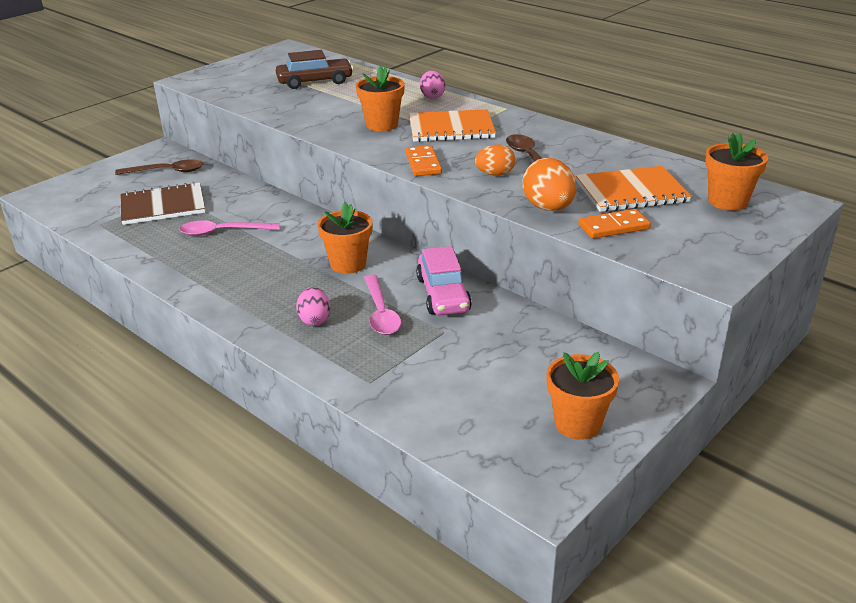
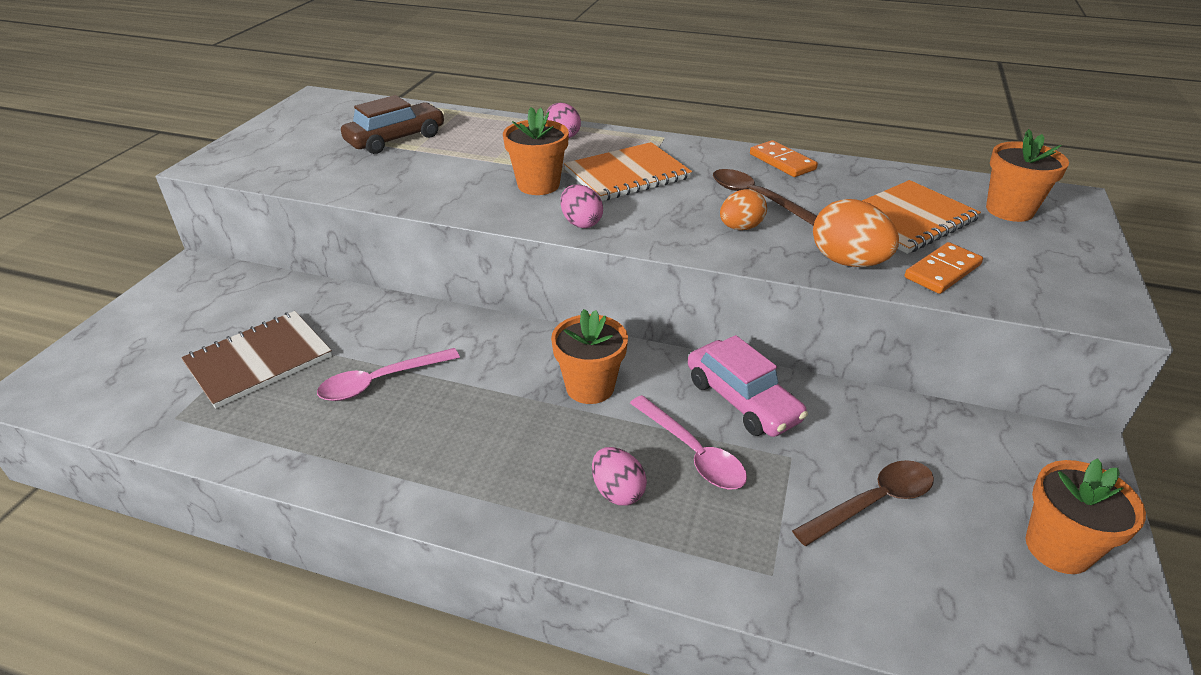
camera: 25 degrees left, 5 degrees up
(167, 171) = (227, 302): brown spoon -> brown spoon (873, 502)
(386, 152) = (581, 223): none -> pink egg
(423, 163) = (642, 230): orange domino -> orange domino (782, 162)

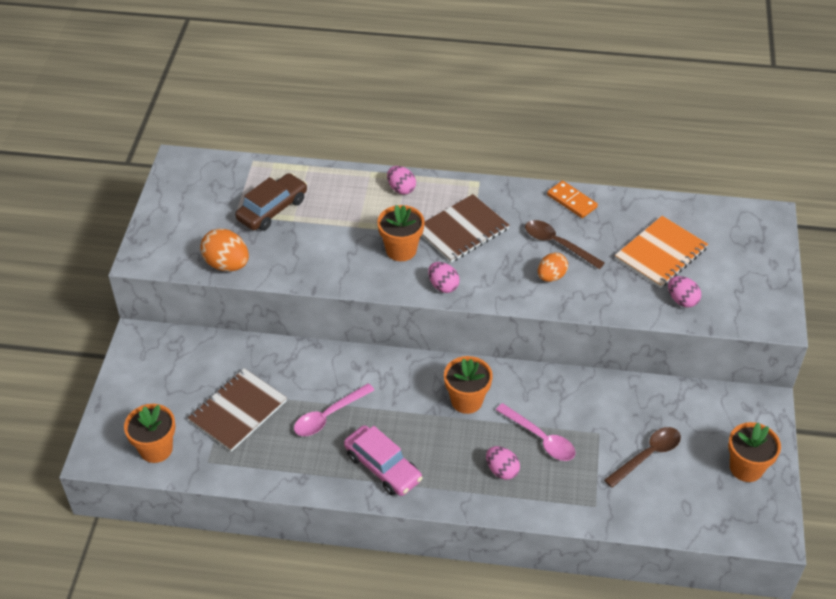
camera: 10 degrees left, 10 degrees up
(627, 174) = (462, 230): orange notebook -> brown notebook
(742, 400) = (565, 397): pink car -> pink car (383, 467)
(847, 262) = (623, 300): orange egg -> orange egg (227, 264)
(942, 271) = (682, 300): orange domino -> pink egg
(1009, 210) = (728, 235): orange flower pot -> orange flower pot (156, 449)

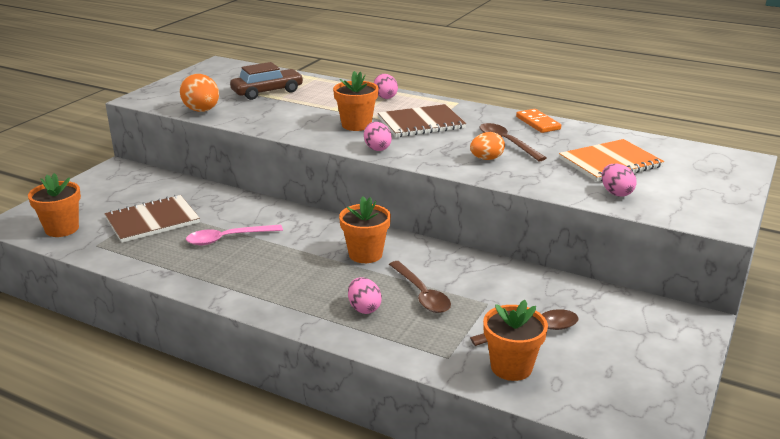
camera: 20 degrees right, 20 degrees down
(383, 467) = (247, 281): pink car -> none
(540, 438) = (421, 294): pink spoon -> brown spoon
(746, 468) = (648, 366): orange flower pot -> orange flower pot (511, 367)

